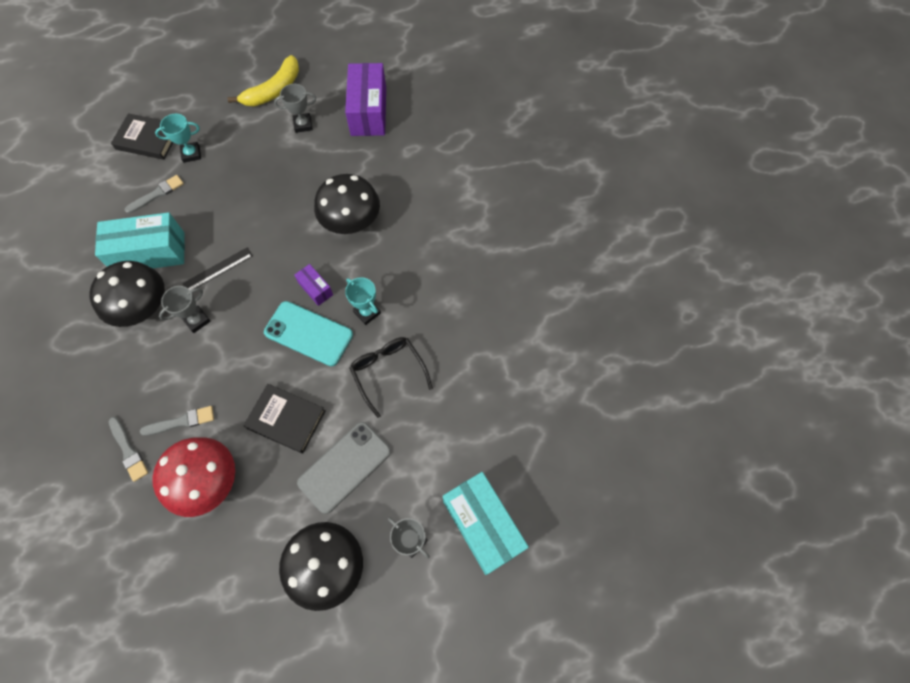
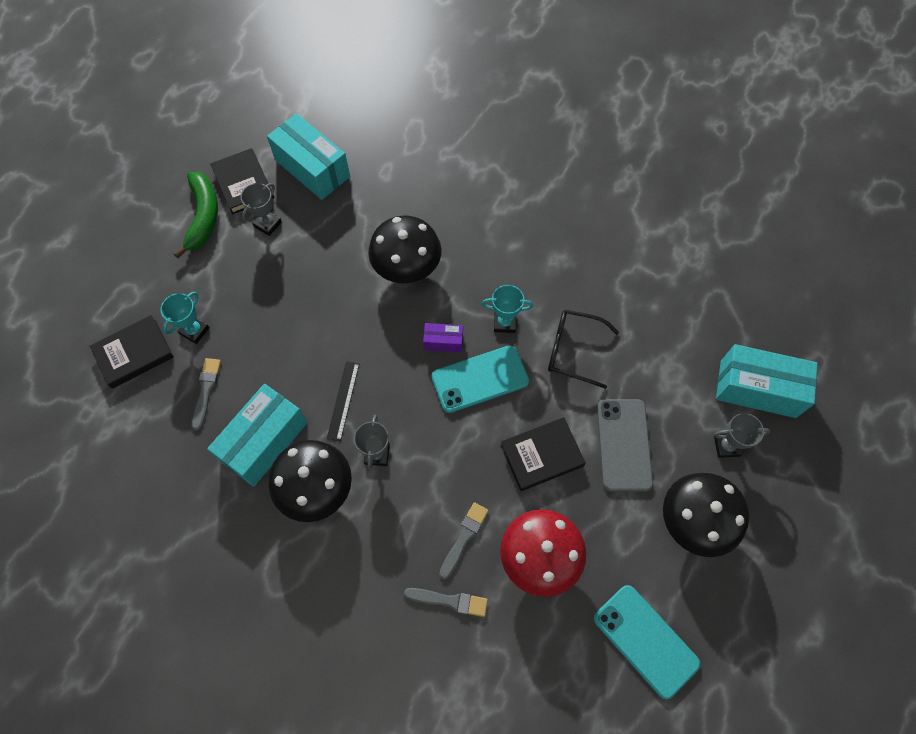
camera: 45 degrees left, 0 degrees up
(202, 606) = (645, 640): none -> turquoise phone
(274, 90) = (203, 216): yellow banana -> green banana
(318, 89) = (243, 184): none -> black book
(368, 111) = (312, 168): purple box -> turquoise box

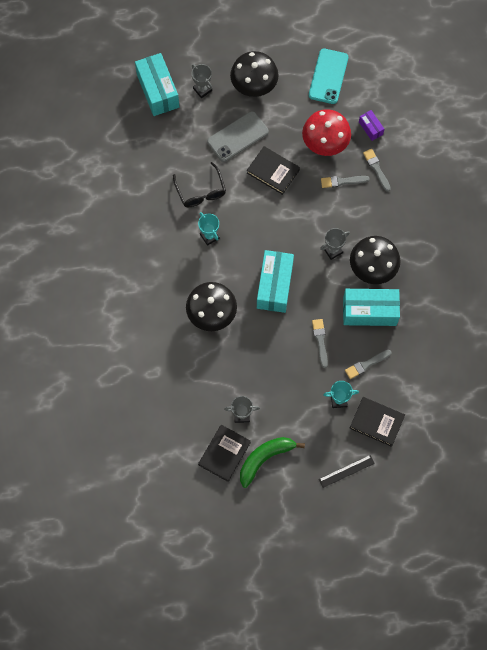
camera: 125 degrees left, 5 degrees up
(277, 358) = (320, 341): none -> grey brush
(312, 168) = (183, 420): turquoise box -> turquoise box (274, 286)
(343, 400) = (317, 288): black ruler -> black ruler (346, 471)
(443, 342) = (245, 260): purple box -> purple box (370, 128)
(480, 379) = (253, 227): turquoise phone -> none

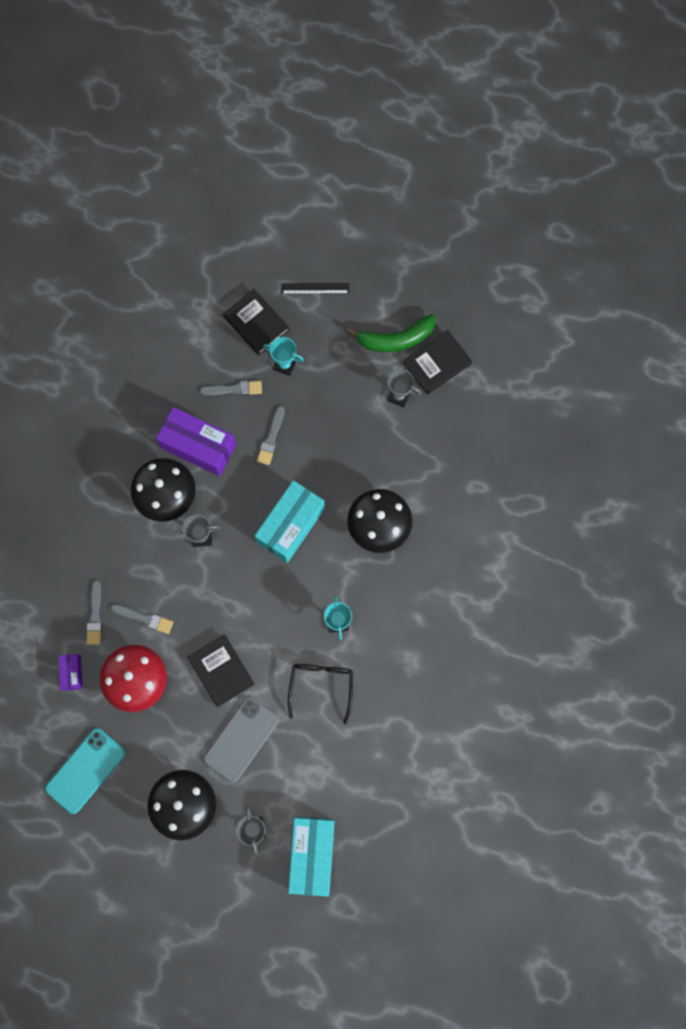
camera: 155 degrees left, 5 degrees up
(237, 137) = (241, 739): grey phone -> grey phone turned 45 degrees counterclockwise
(369, 311) = (198, 446): turquoise box -> purple box

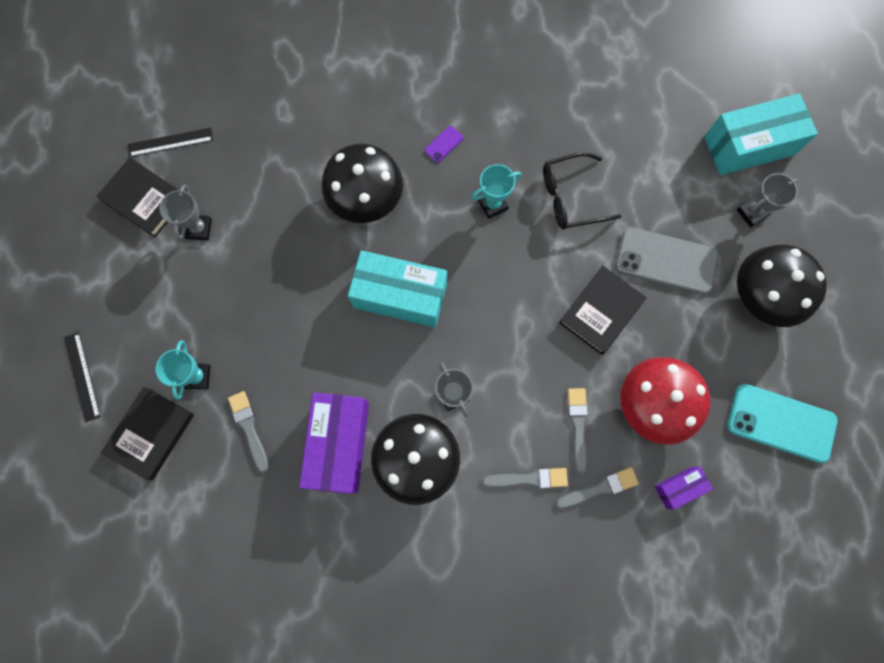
camera: 110 degrees left, 0 degrees up
(271, 438) = (299, 358): grey brush -> grey brush (529, 479)
(396, 339) = (126, 256): green banana -> none
(403, 602) = (444, 144): none -> purple phone
(479, 394) = (170, 142): none -> black ruler

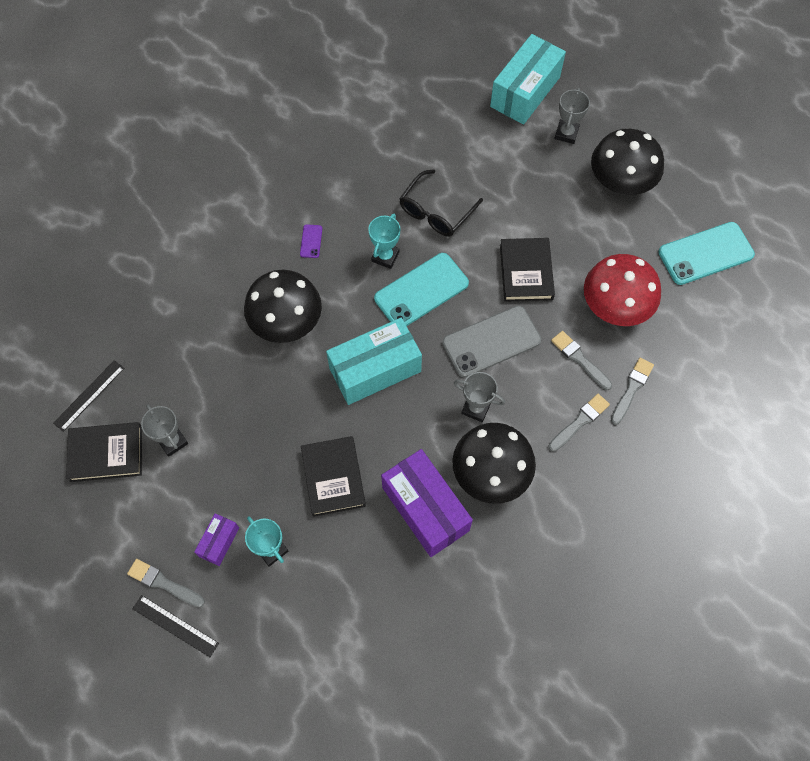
camera: 40 degrees left, 10 degrees down
(151, 433) = (272, 621): black book -> black book (333, 477)
(249, 428) = (346, 553): grey brush -> grey brush (163, 583)
(496, 258) = (421, 291): none -> turquoise phone
(665, 261) = (538, 206): grey phone -> grey phone (491, 342)
(679, 487) = (681, 346): purple box -> purple box (219, 542)

